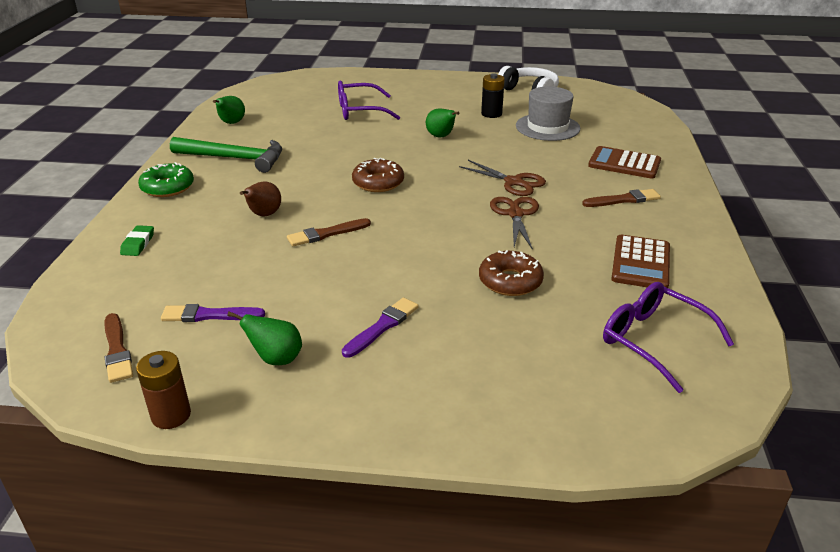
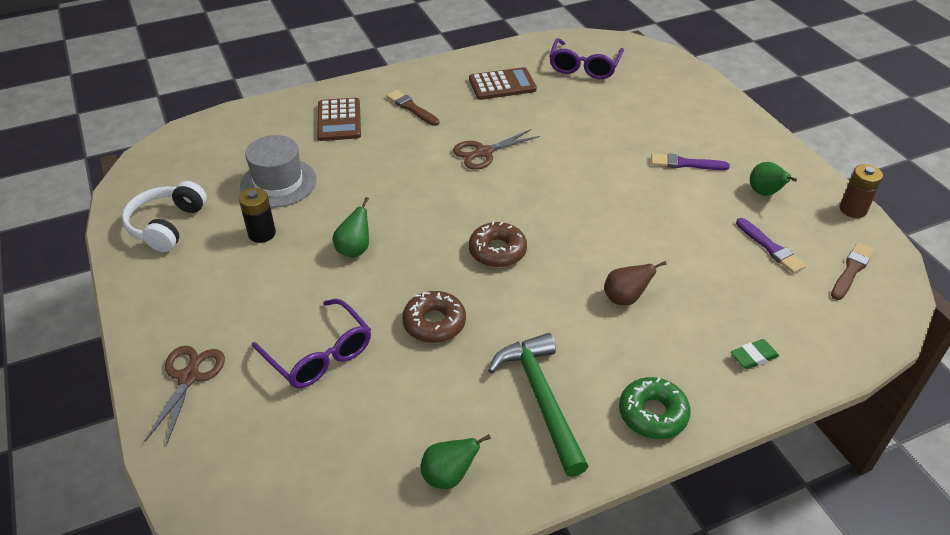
camera: 120 degrees left, 10 degrees up
(326, 234) = (613, 241): brown brush -> none
(510, 281) = (579, 129): brown donut -> brown donut (434, 323)
(513, 182) = (426, 169): brown scissors -> brown scissors (189, 377)

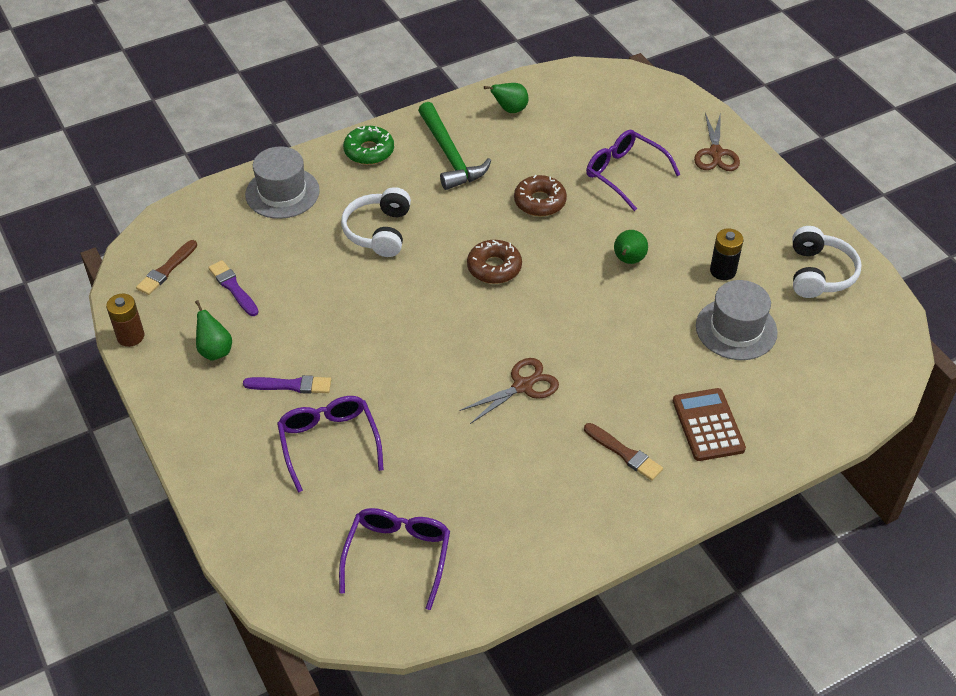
camera: 175 degrees right, 5 degrees up
(502, 85) = (513, 507): brown calculator -> none
(625, 298) = (379, 231): brown pear -> white headphones
(644, 126) = (329, 442): none -> purple glasses
(753, 357) = (282, 193): green eraser -> grey hat

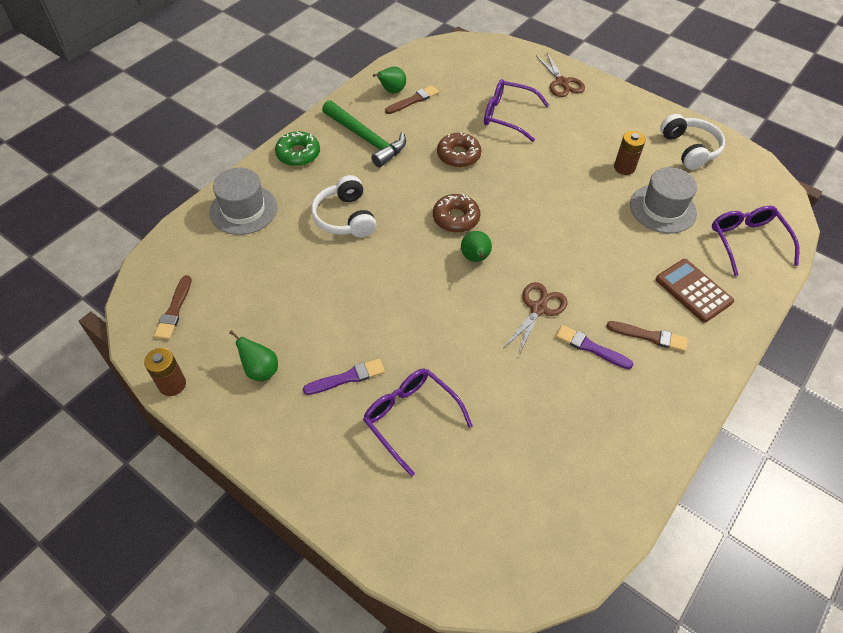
camera: 25 degrees left, 5 degrees up
(233, 287) = (245, 306): purple brush -> purple brush (590, 347)
(398, 555) = (531, 500): purple glasses -> purple glasses (747, 241)
(528, 127) = (413, 100): none -> brown brush
(628, 260) = (552, 181): green pear -> green pear (475, 258)
(723, 271) = (624, 167): black battery -> brown battery

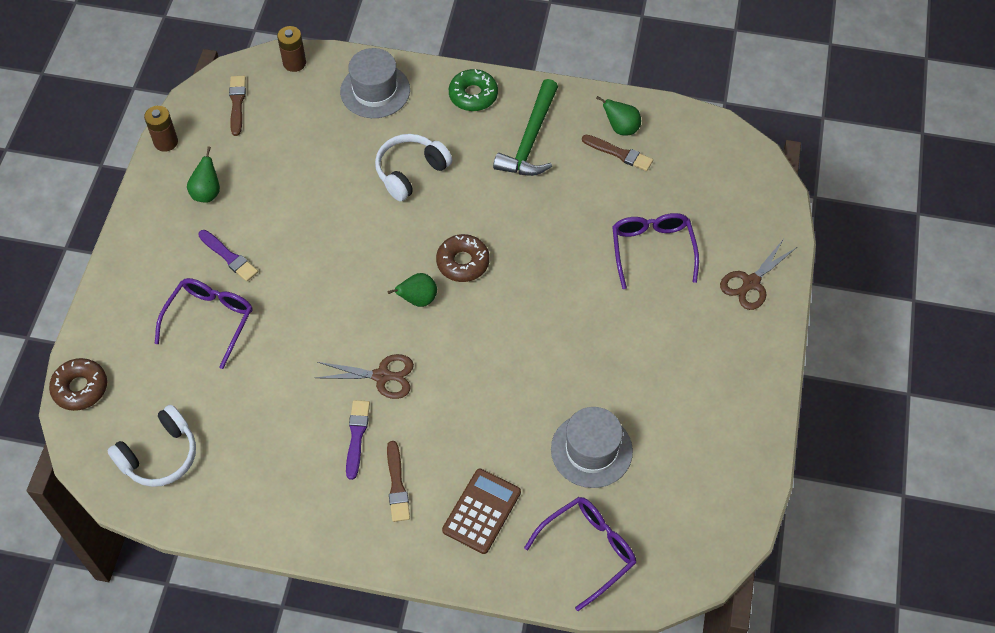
camera: 65 degrees right, 5 degrees up
(174, 310) = (237, 103): brown brush -> brown brush turned 105 degrees clockwise
(458, 155) = (557, 229): brown donut -> brown donut (80, 388)
(624, 167) = (637, 393): brown battery -> brown battery (294, 63)
(689, 149) = (715, 453): white headphones -> white headphones (160, 455)

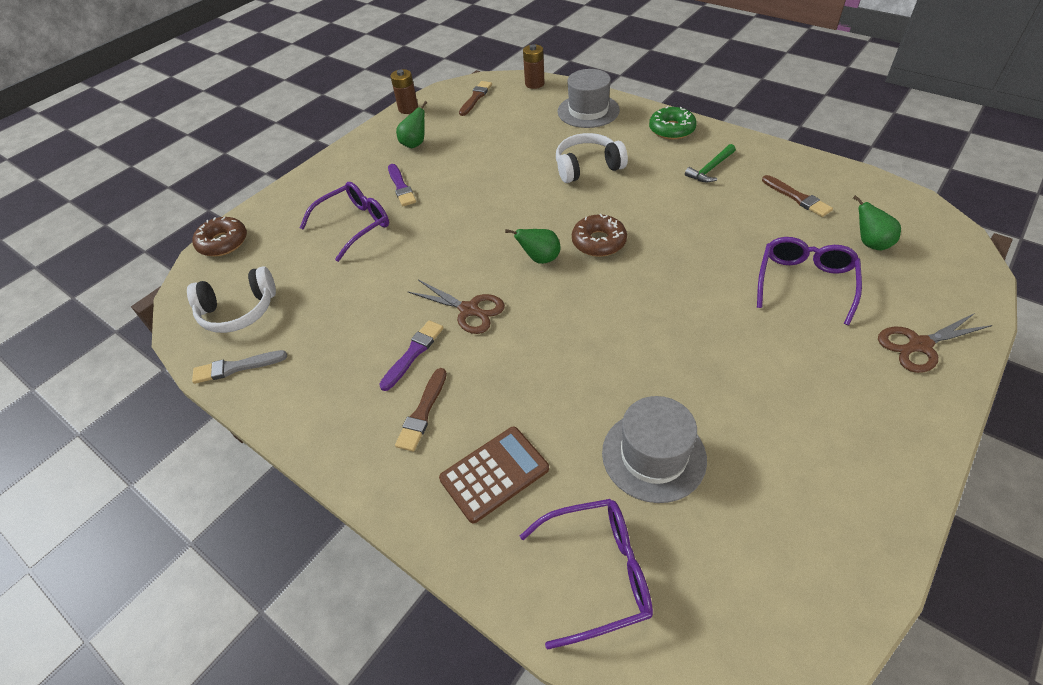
camera: 30 degrees right, 10 degrees down
(202, 509) = (236, 367): none -> grey brush
(530, 139) = (710, 169): green hammer -> green hammer, size x0.56
(621, 128) = (806, 180): green pear -> green pear (870, 243)

